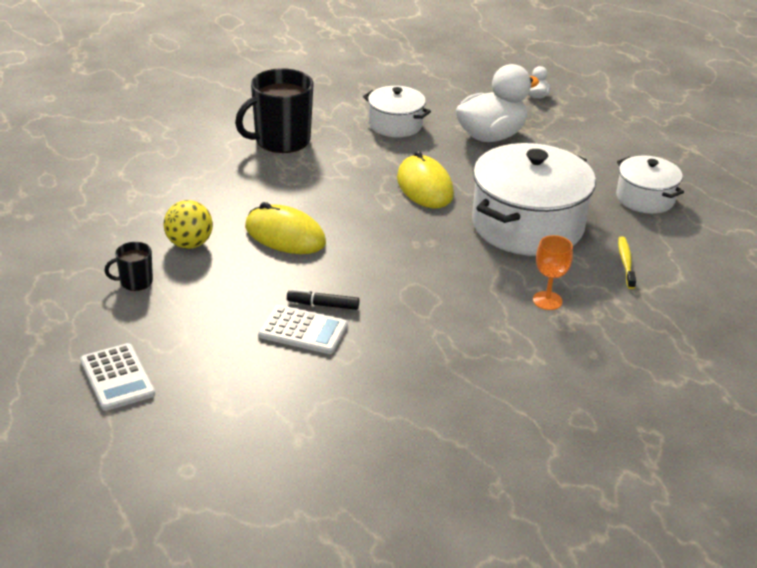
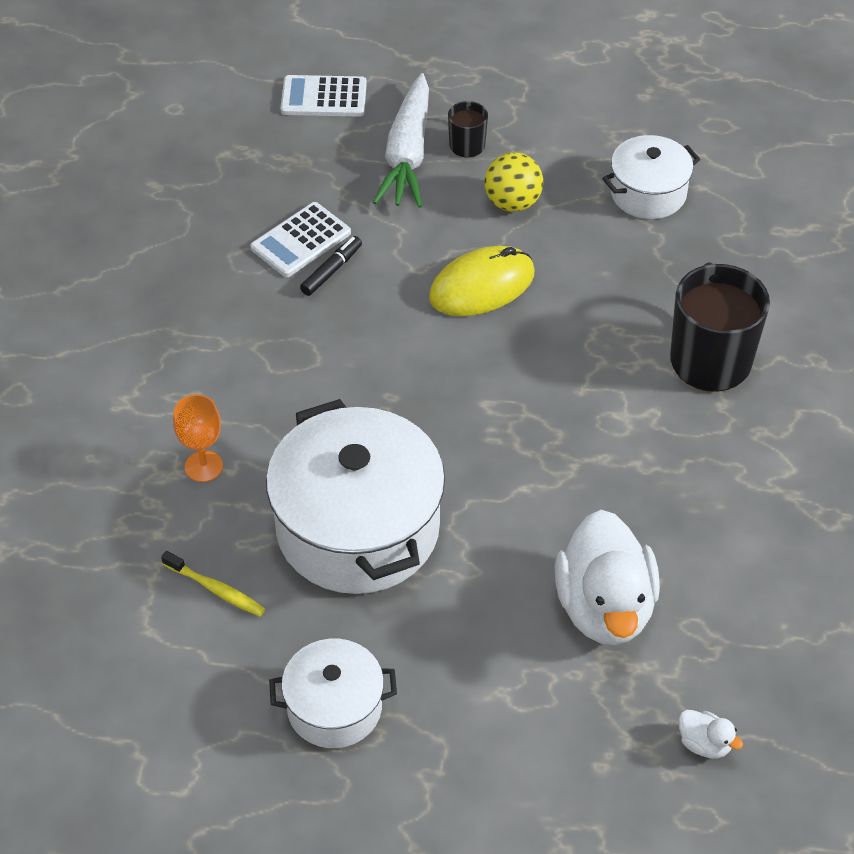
camera: 120 degrees right, 15 degrees up
(166, 308) = (407, 154): none -> white carrot
(395, 125) = (694, 503): white pot -> white pot (648, 193)
(424, 186) = (511, 462): yellow mouse -> none

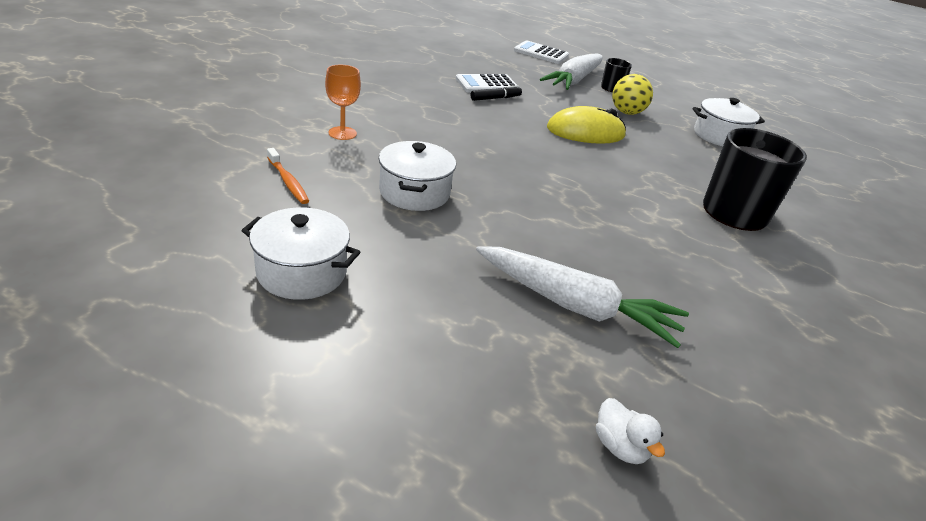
camera: 20 degrees right, 15 degrees down
(215, 589) = (288, 181): yellow toothbrush -> orange toothbrush
(358, 528) = (414, 192): white pot -> white pot, size x0.54
(605, 607) = (575, 306): white duck -> white carrot

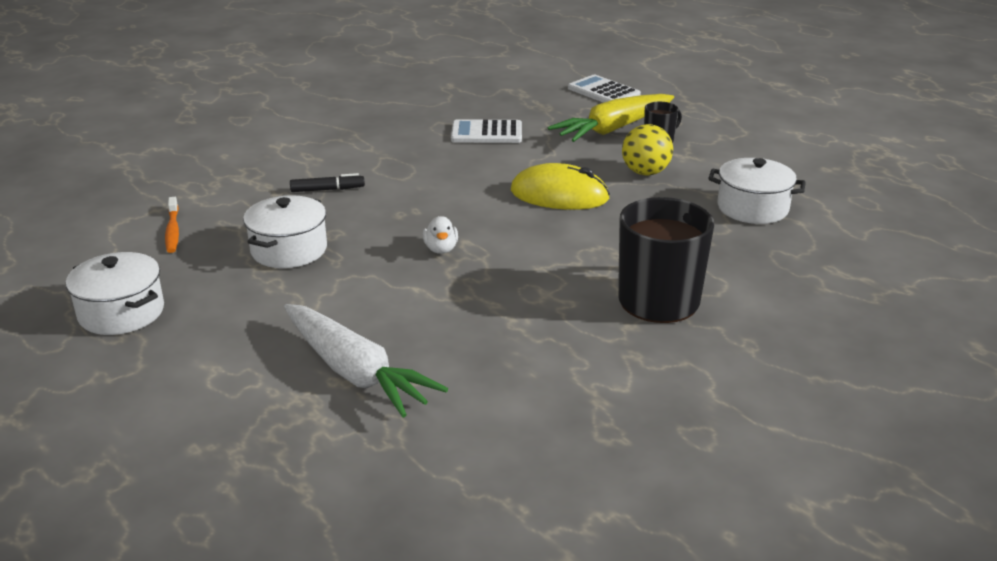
camera: 25 degrees right, 5 degrees down
(342, 133) = (266, 185): orange goblet -> none
(495, 98) = (481, 150): black marker -> black marker (327, 189)
(574, 80) = (613, 129): white carrot -> yellow carrot
(620, 446) = (279, 489): white duck -> white duck (441, 249)

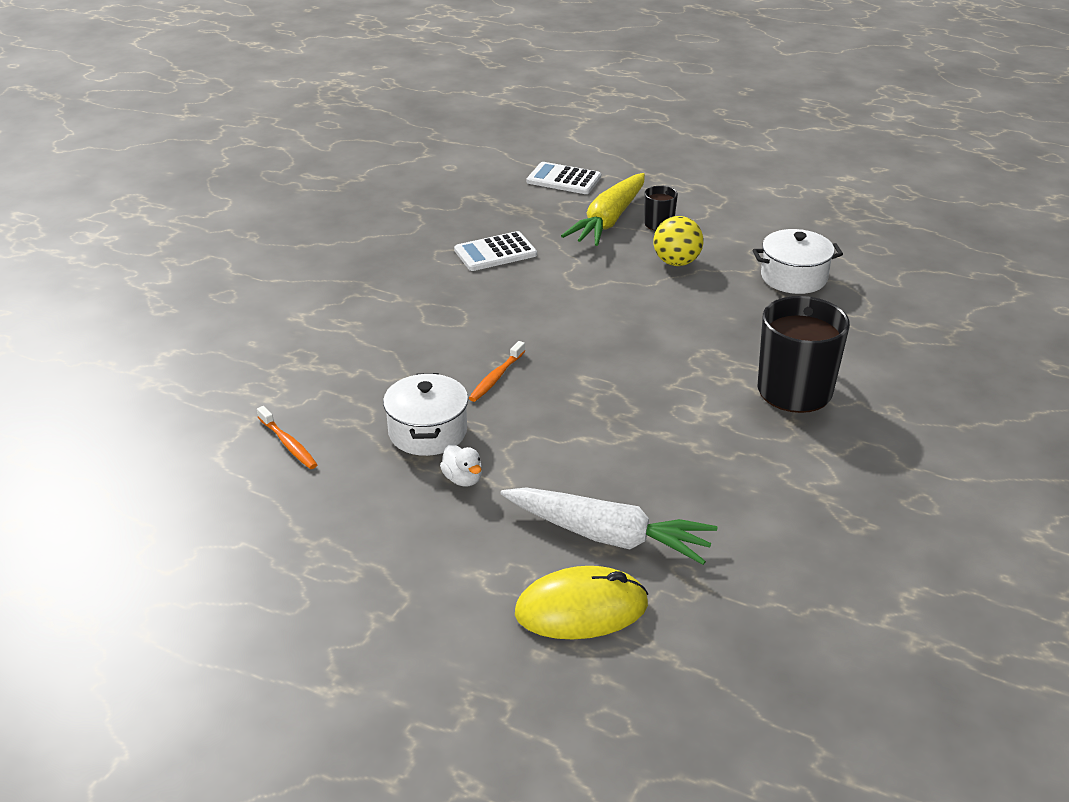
camera: 25 degrees left, 5 degrees up
(121, 313) = (330, 547): white pot -> none
(327, 189) = (400, 355): black marker -> none
(390, 223) = (496, 377): none -> orange toothbrush
(441, 249) = (568, 391): white duck -> white duck (463, 479)
(559, 195) = (622, 305): yellow mouse -> yellow mouse (581, 609)

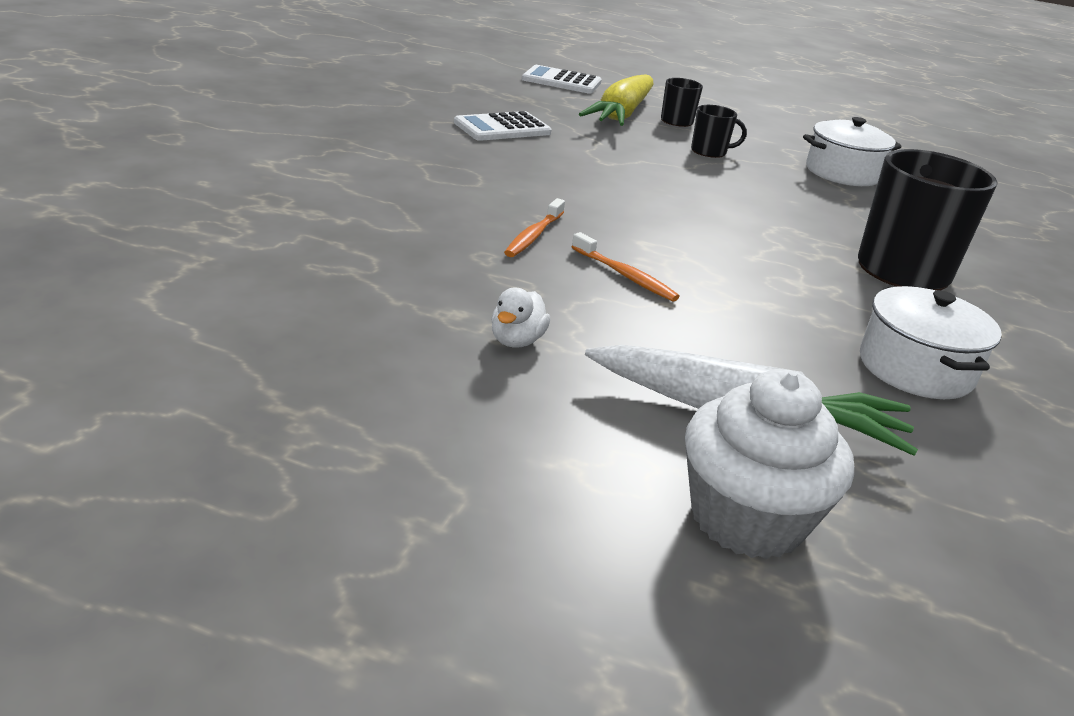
camera: 10 degrees left, 5 degrees down
(288, 443) = (255, 288): orange toothbrush -> orange toothbrush (624, 275)
(427, 432) = (455, 286): white pot -> white pot (915, 369)
(463, 479) = (516, 341): white duck -> white duck turned 60 degrees clockwise
(581, 609) = (747, 518): yellow mouse -> white cupcake
(676, 262) = (709, 151): yellow ball -> black mug

